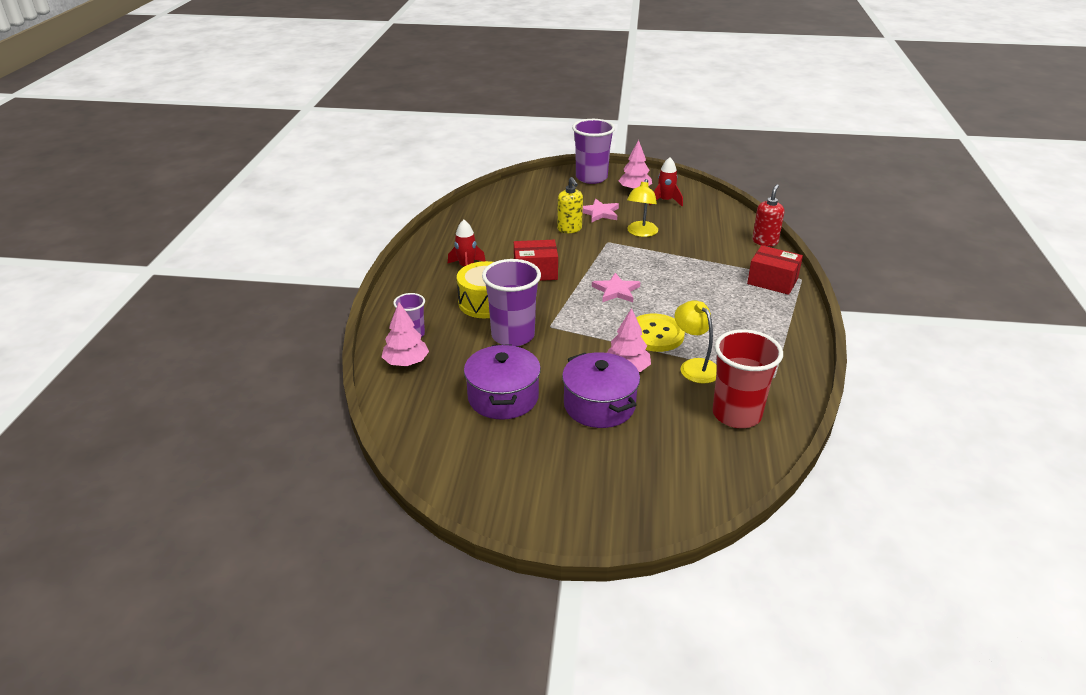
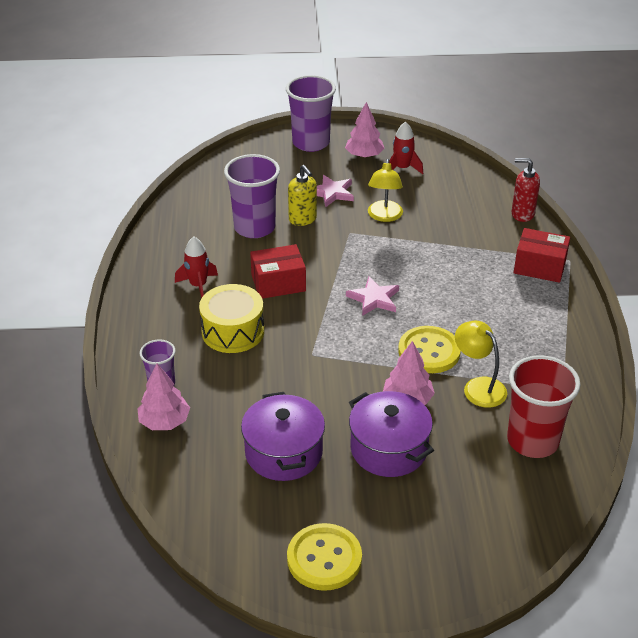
camera: 10 degrees left, 5 degrees up
(513, 336) = (274, 372): purple cup -> purple cup (254, 227)
(515, 486) = (324, 558): none -> yellow button
(765, 241) = (522, 214): red soap dispenser -> red soap dispenser turned 90 degrees counterclockwise

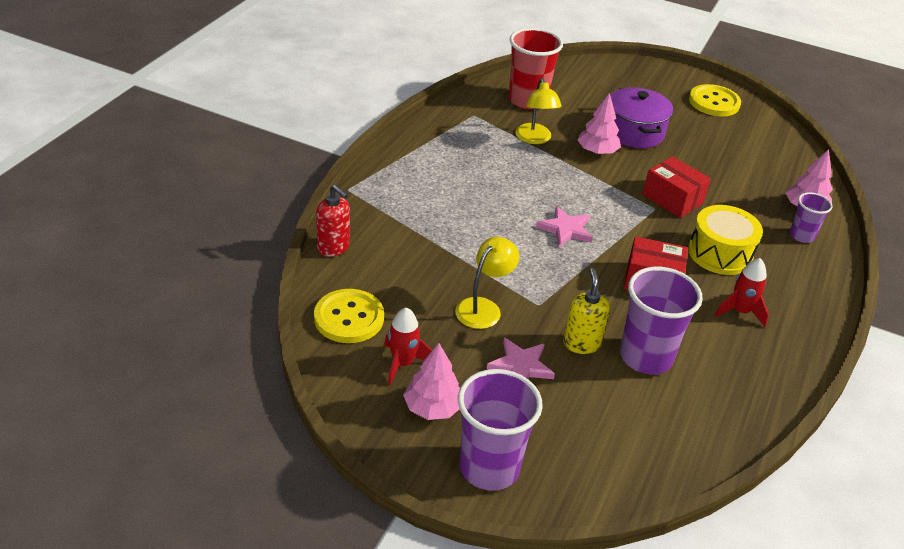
camera: 155 degrees left, 0 degrees up
(283, 452) = (714, 157): purple pot -> none
(429, 351) = (552, 173): yellow button -> yellow button (349, 318)
(539, 267) = (382, 195): red box -> red box (672, 199)

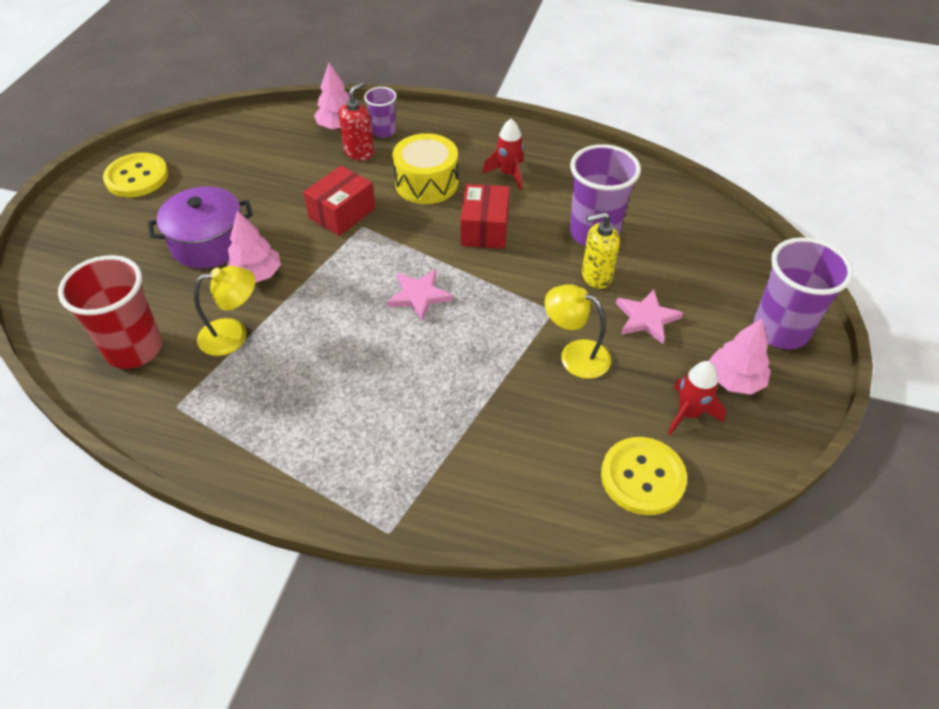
camera: 95 degrees left, 10 degrees up
(333, 248) = (522, 522): red soap dispenser -> red soap dispenser (359, 152)

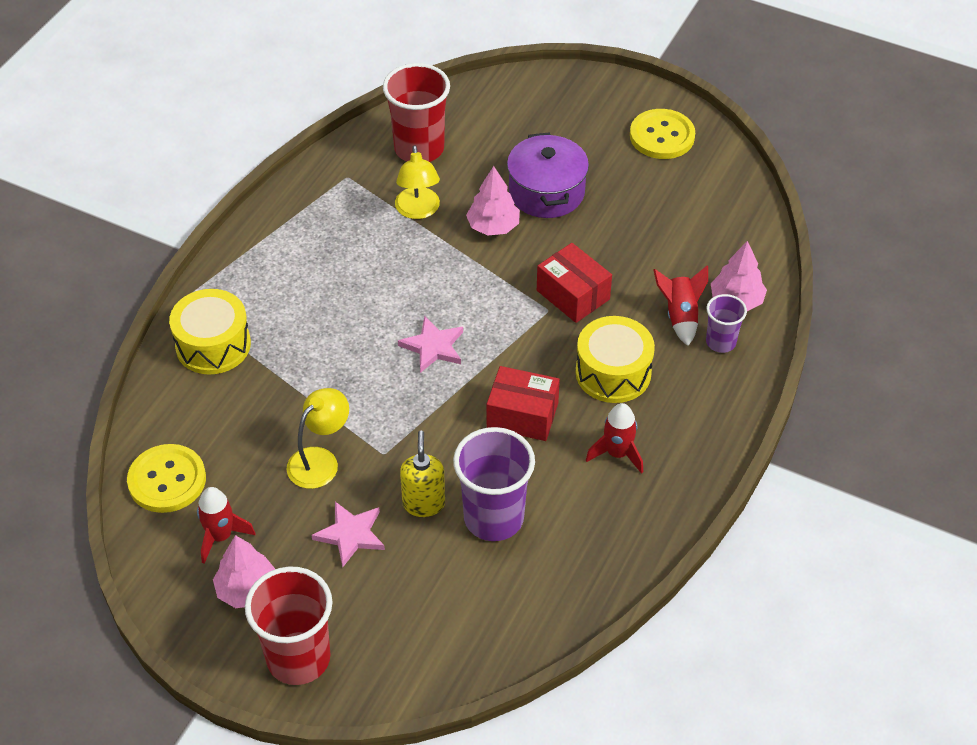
camera: 100 degrees right, 0 degrees up
(359, 152) = (680, 316): red soap dispenser -> red rocket
(450, 480) = (213, 345): none -> yellow drum
(780, 330) = (298, 658): purple cup -> red cup

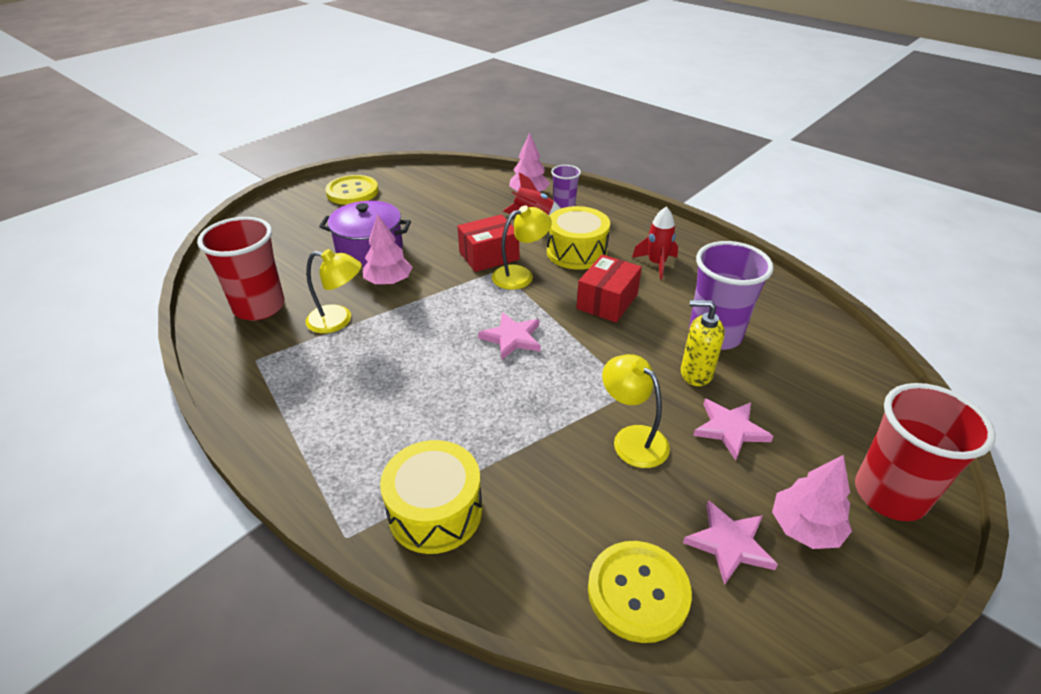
camera: 75 degrees left, 10 degrees down
(221, 536) = (729, 544): red rocket -> pink star
(545, 331) = (520, 275): none -> yellow lamp

